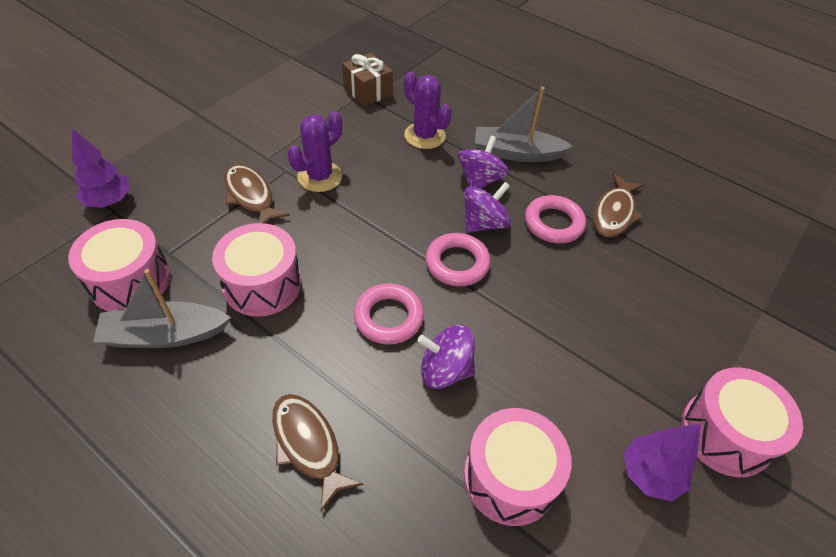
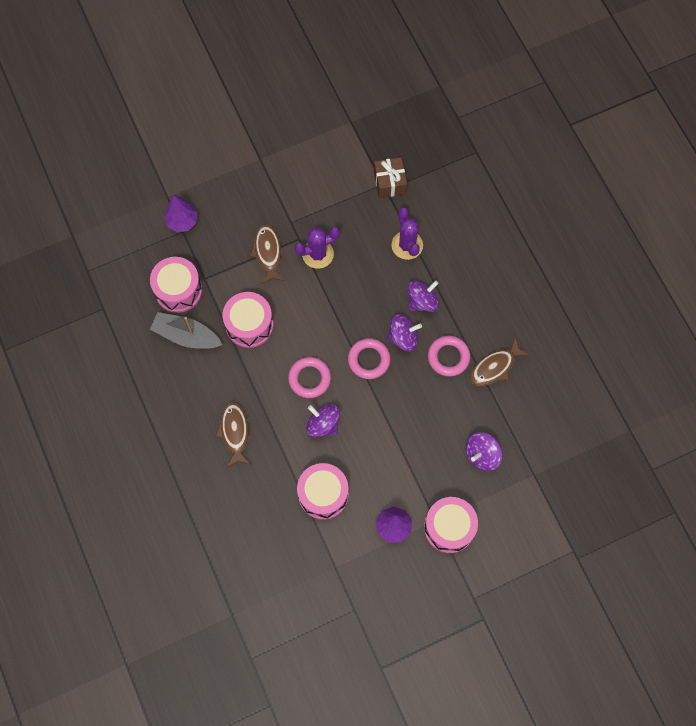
camera: 30 degrees right, 20 degrees up
(516, 153) = (462, 288): grey boat -> none
(683, 315) = (482, 455): none -> purple spinning top

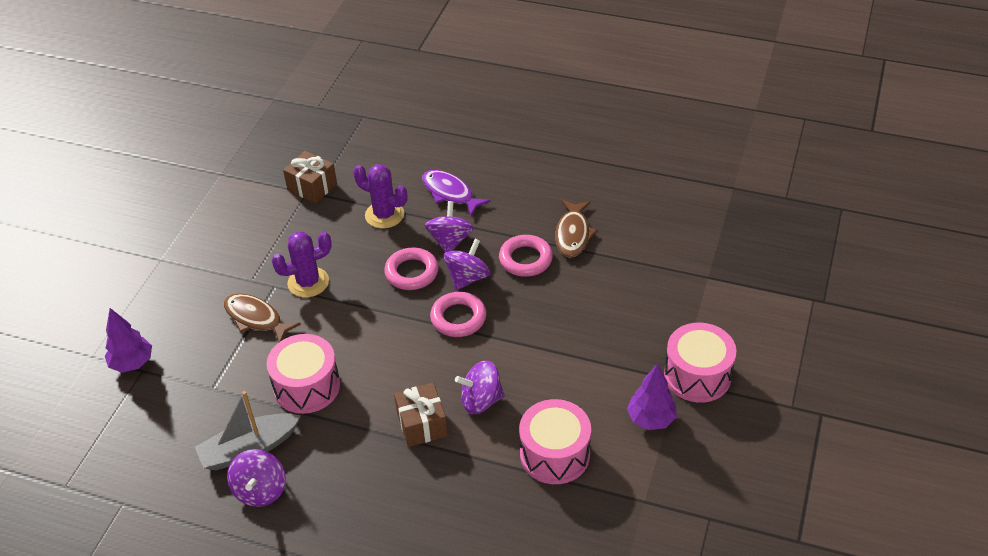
camera: 45 degrees left, 25 degrees down
(178, 290) = (194, 420): pink drum -> none
(234, 432) = (402, 483): brown fish -> none
(280, 408) = (422, 424): none -> brown gift
(309, 378) = (421, 377): pink ring -> pink ring (411, 272)
(318, 254) = (308, 282): purple cactus -> purple cactus turned 45 degrees clockwise
(460, 265) = (450, 193): none -> purple fish
(482, 455) = (648, 301): purple spinning top -> purple spinning top (260, 490)

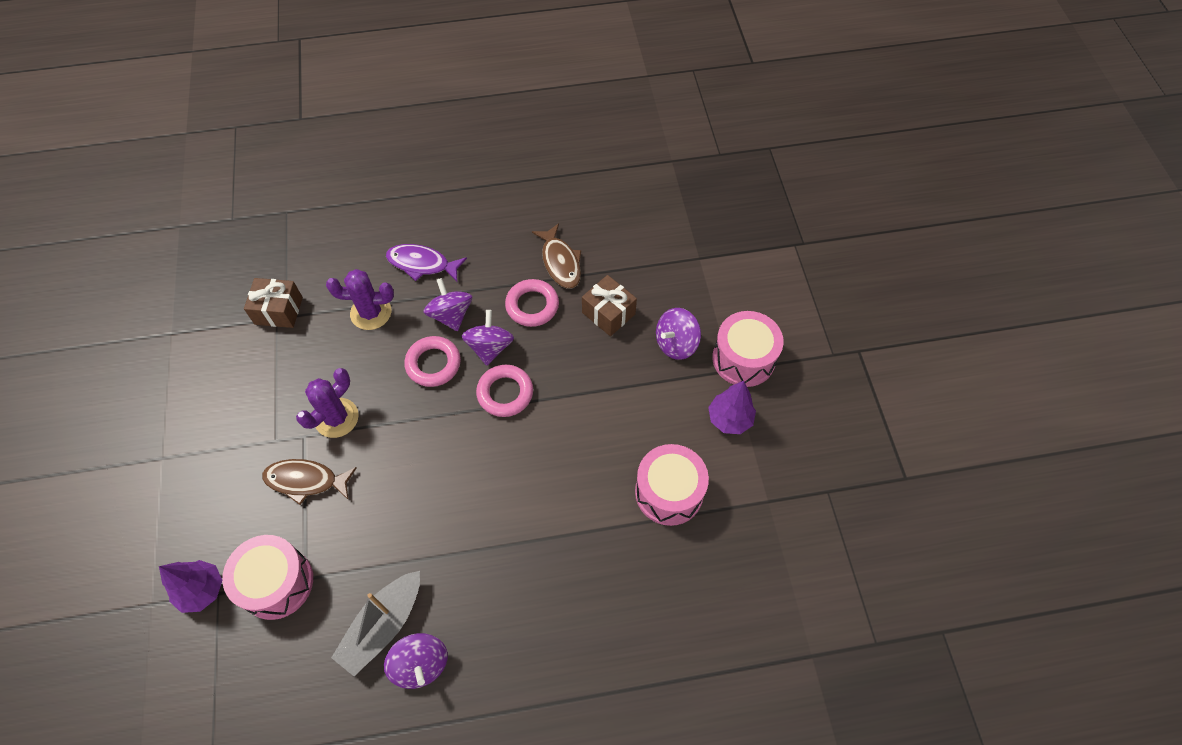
camera: 30 degrees left, 15 degrees up
(307, 386) = (401, 531): pink drum -> pink drum (277, 583)
(422, 424) = (534, 519): brown gift -> brown gift (608, 313)
(481, 400) = (574, 469): purple spinning top -> purple spinning top (676, 343)

